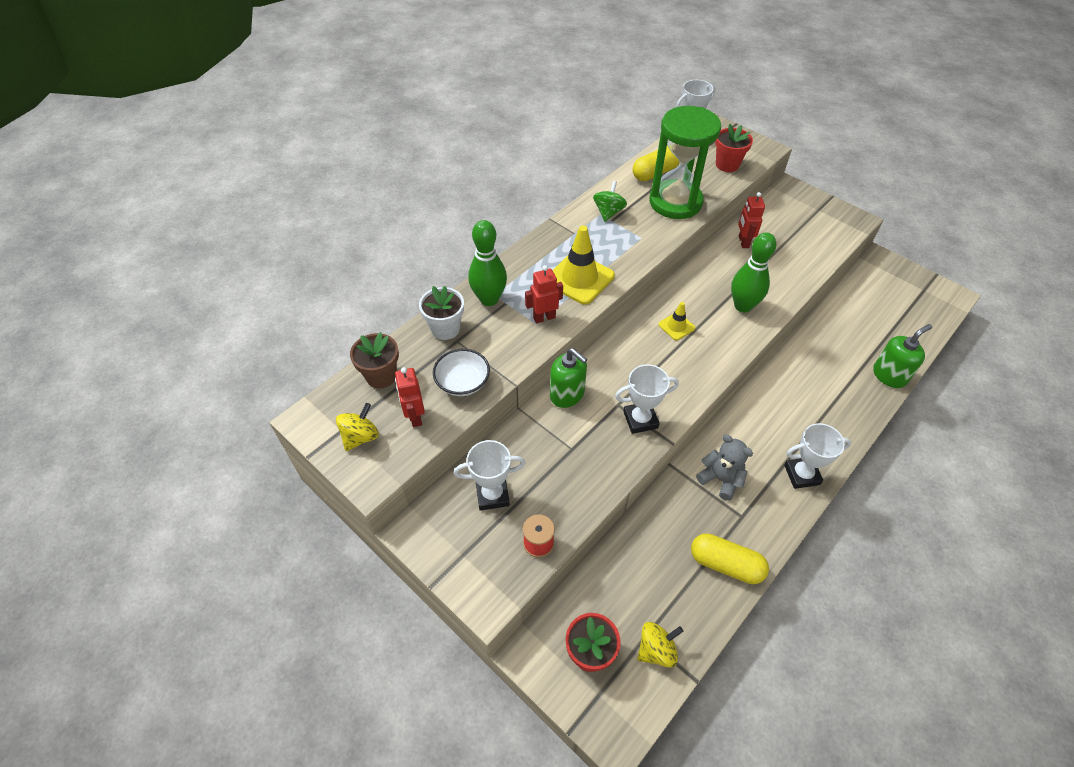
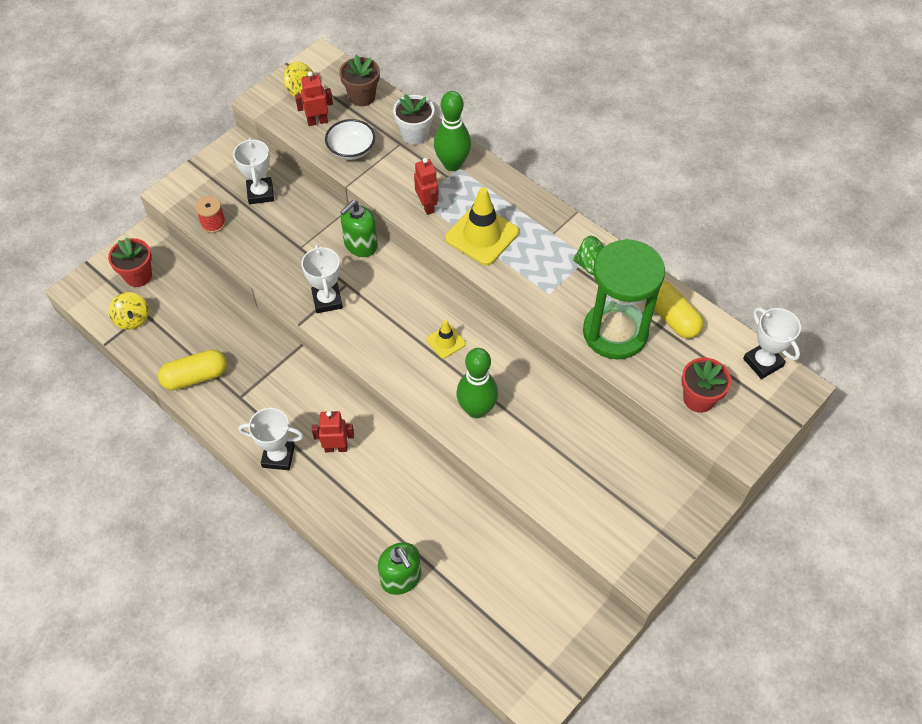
camera: 90 degrees right, 5 degrees up
(720, 479) = (280, 385): grey teddy bear -> none
(725, 564) = (195, 377): yellow capsule -> yellow capsule turned 45 degrees clockwise
(743, 242) = (586, 427): red robot -> red robot (336, 448)
(801, 475) = (278, 456): white trophy -> white trophy turned 75 degrees counterclockwise

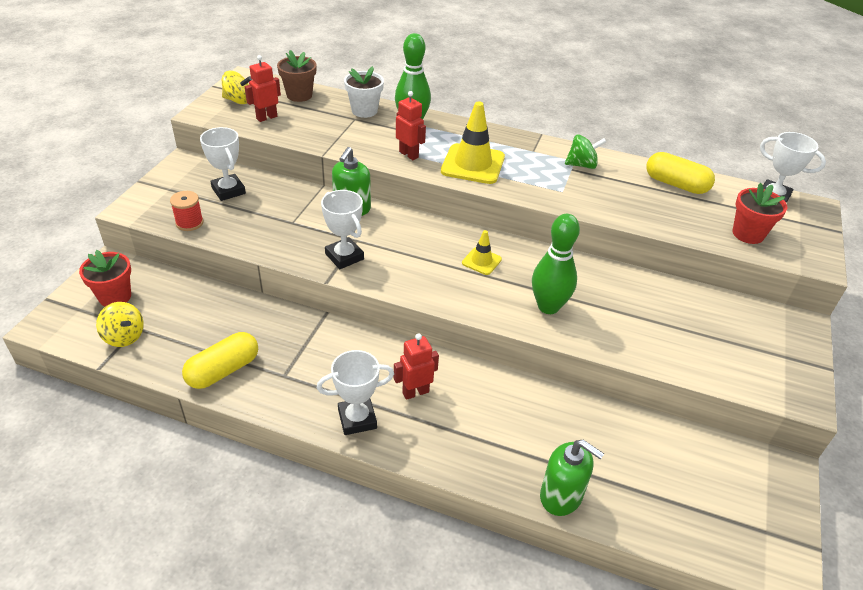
camera: 25 degrees left, 15 degrees down
(351, 150) = (311, 130): white bowl -> none
(615, 332) = (640, 205): green hourglass -> none

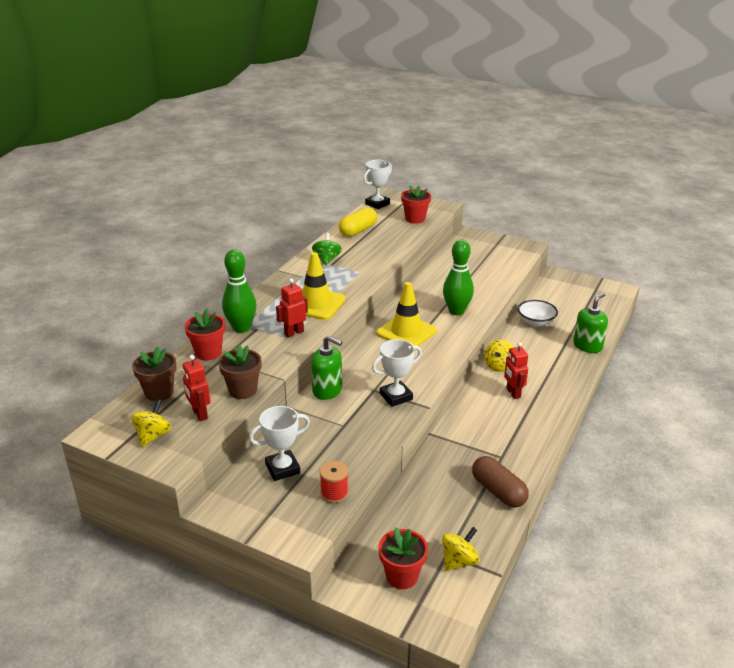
camera: 80 degrees left, 10 degrees down
(223, 370) = (498, 491): yellow capsule -> brown capsule
(303, 135) = (243, 390): none -> brown flower pot
(357, 419) = (540, 421): white trophy -> none
(364, 111) = (208, 353): white flower pot -> red flower pot
(476, 379) = (499, 366): none -> yellow spinning top
(481, 261) = (406, 332): yellow traffic cone -> yellow traffic cone, size x1.92
(611, 429) = (536, 322): none -> white bowl

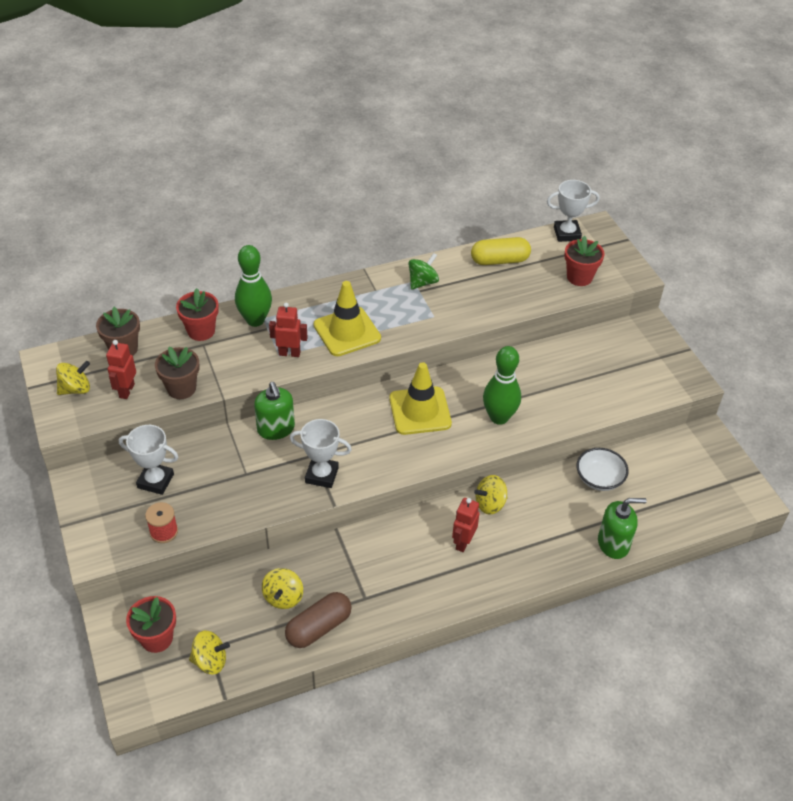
camera: 40 degrees right, 15 degrees up
(452, 491) = (283, 597): none -> yellow spinning top
(498, 491) = (319, 627): brown capsule -> brown capsule turned 45 degrees clockwise

